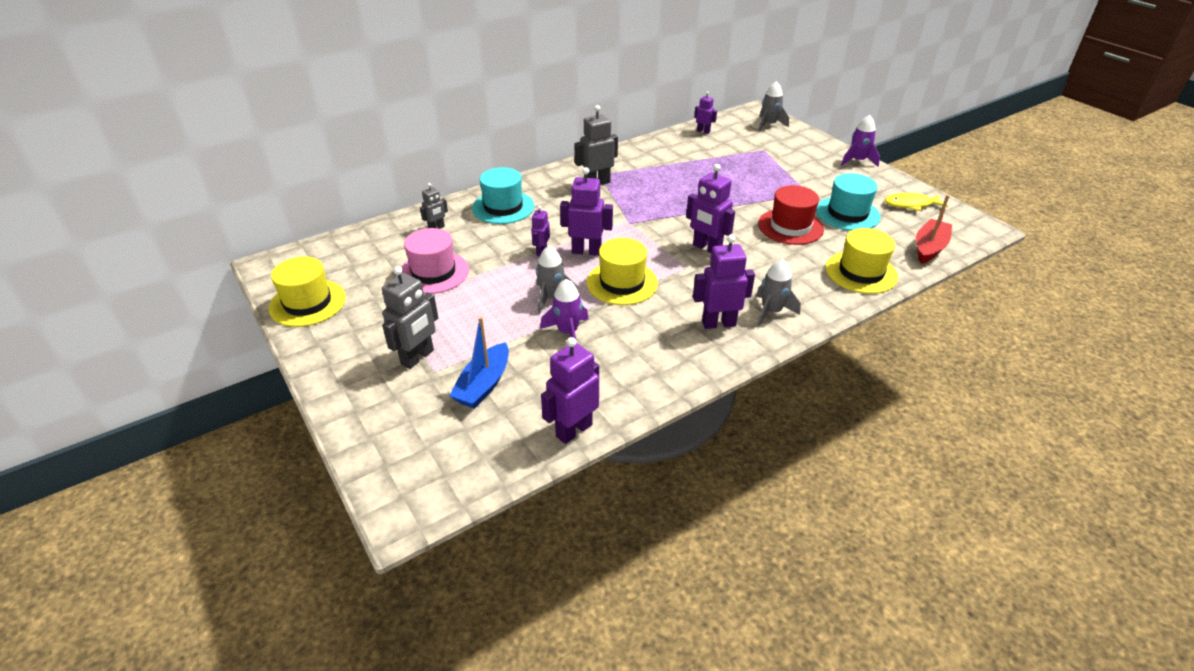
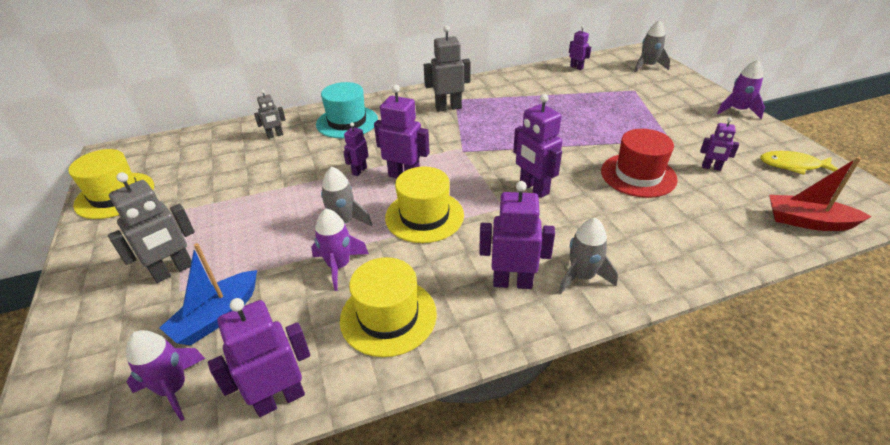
camera: 15 degrees right, 0 degrees up
(433, 272) = (245, 179): pink hat -> none
(481, 439) = (174, 388): none -> purple rocket
(847, 213) = (711, 168): turquoise hat -> purple robot
(861, 272) = (710, 241): yellow hat -> yellow hat (388, 316)
(929, 248) = (808, 221): red boat -> red boat turned 120 degrees counterclockwise

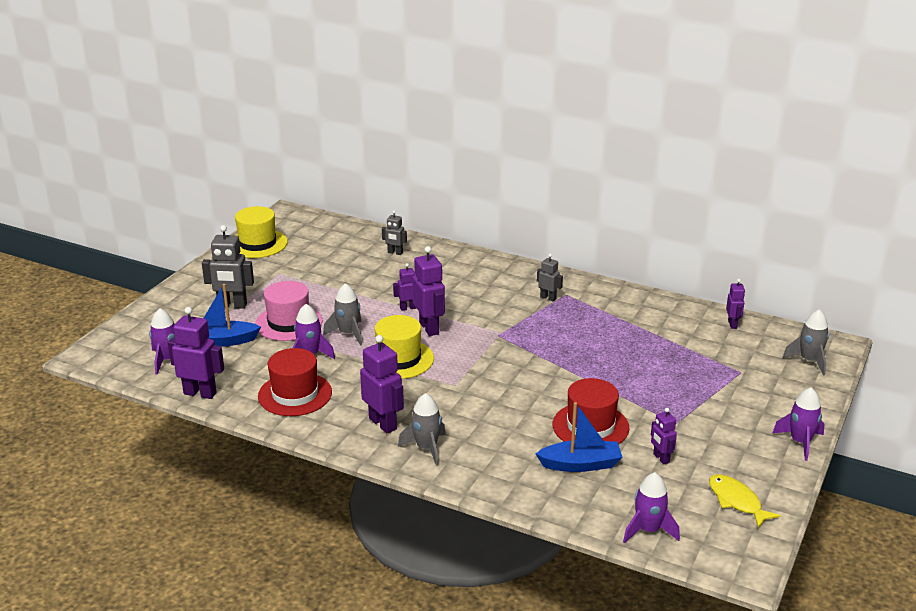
camera: 45 degrees right, 10 degrees down
(267, 249) = (288, 323): none -> pink hat
(347, 122) = (456, 269): turquoise hat -> none
(388, 316) = (295, 394): yellow hat -> red hat
(448, 107) = (548, 298): grey robot -> grey robot, size x0.57
(533, 188) = (497, 387): purple robot -> none
(687, 206) = (580, 464): none -> blue boat
(808, 221) = (648, 530): red boat -> purple rocket

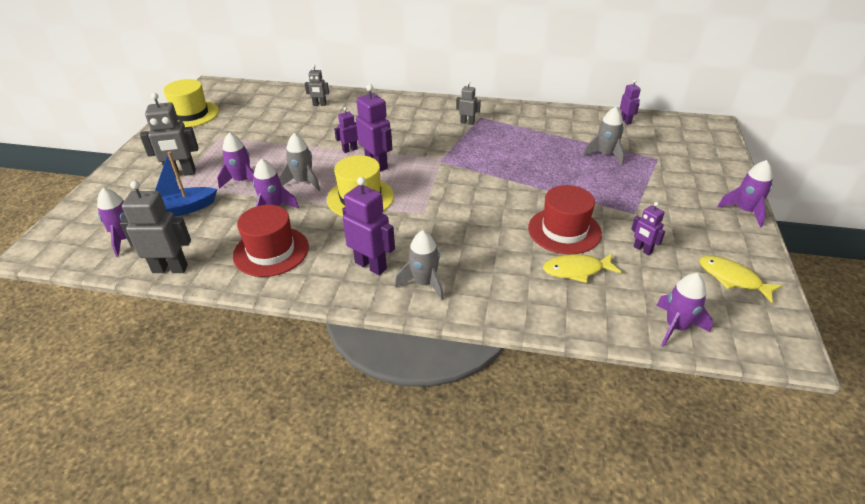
camera: 15 degrees left, 10 degrees up
(200, 393) = (170, 269): purple robot -> grey robot
(288, 323) = (242, 181): pink hat -> purple rocket
(580, 464) = (576, 270): blue boat -> yellow fish
(809, 361) = (703, 141): grey rocket -> grey rocket (605, 154)

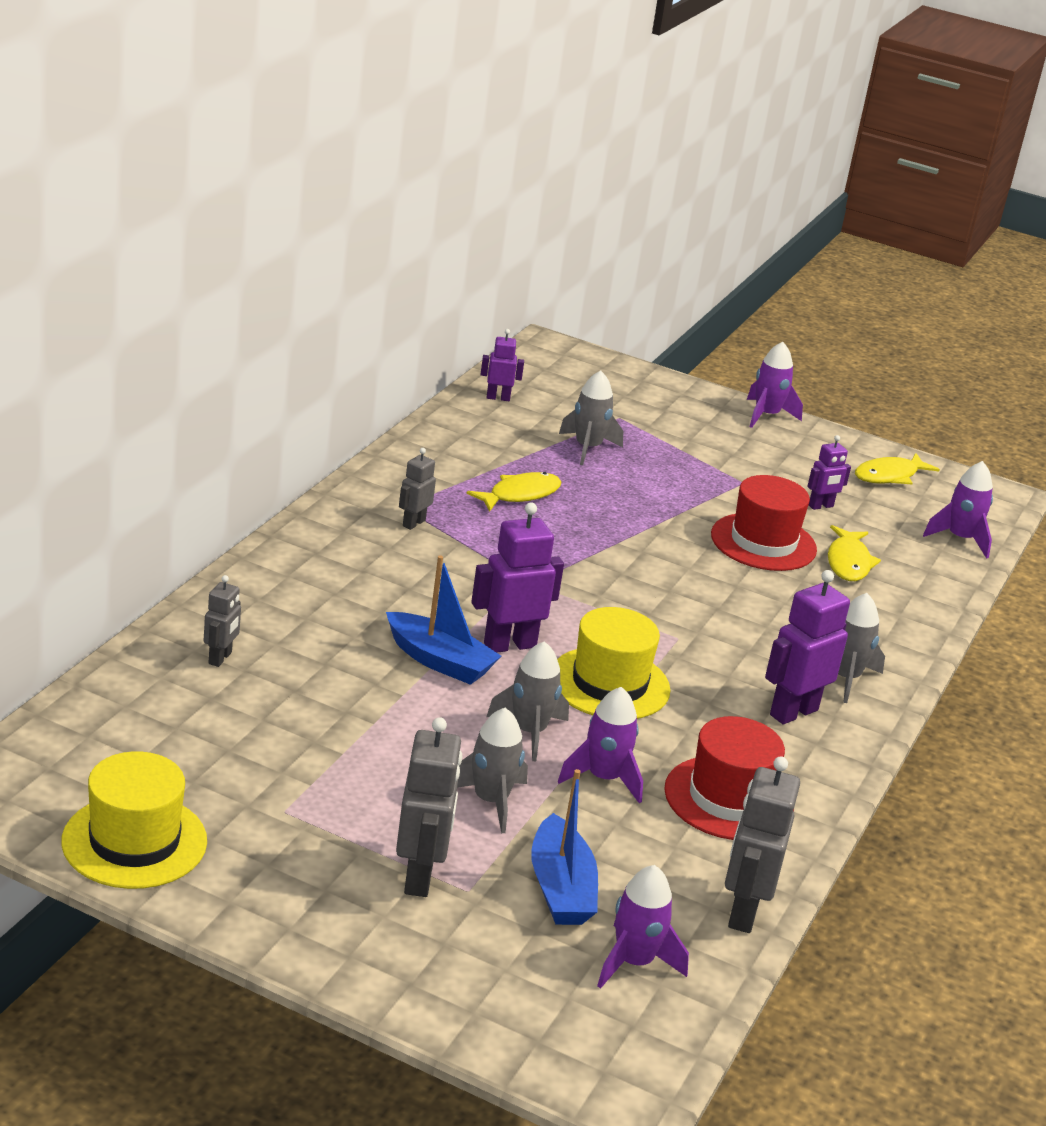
camera: 80 degrees left, 10 degrees down
(242, 181) = (490, 801): purple rocket -> grey rocket
(350, 150) = (439, 661): purple robot -> blue boat
(527, 144) = (520, 495): none -> yellow fish

